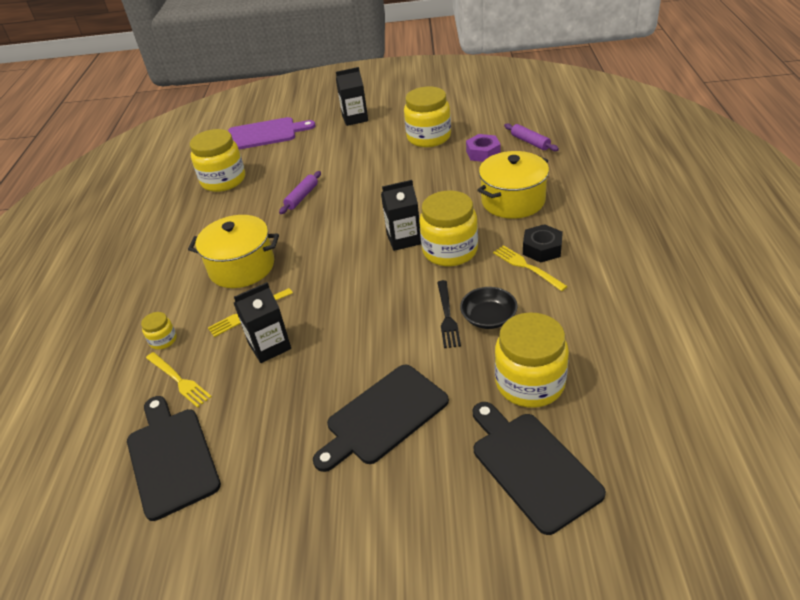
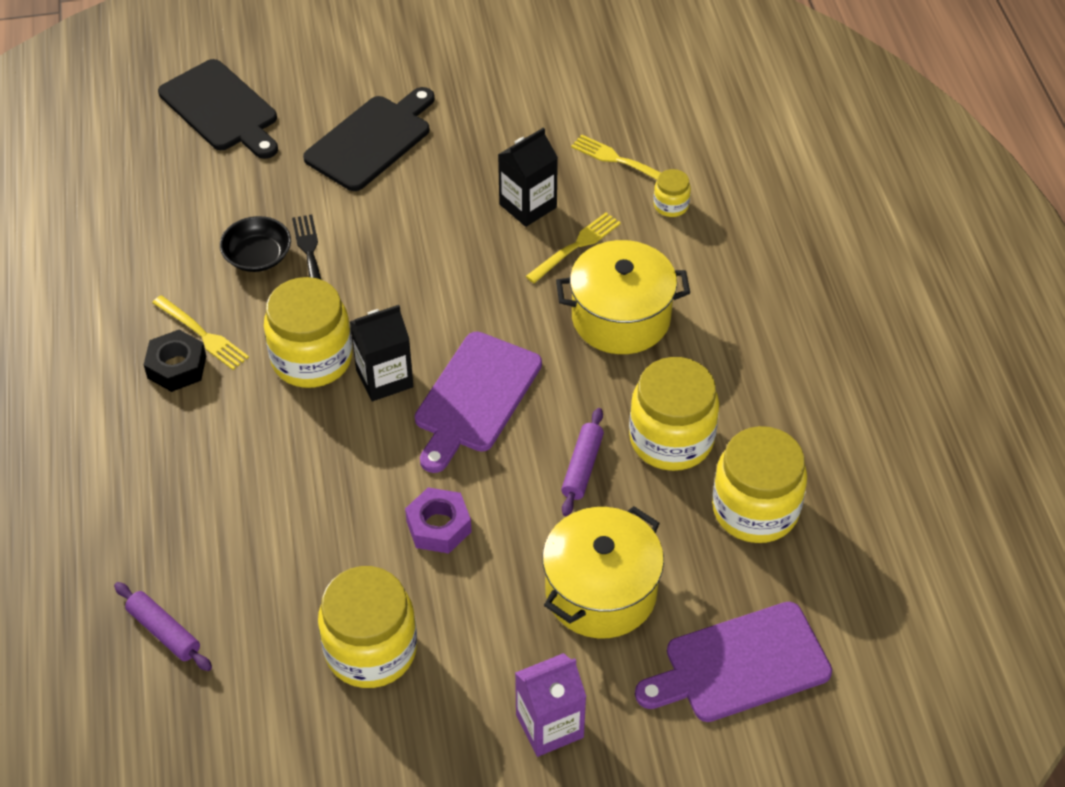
camera: 165 degrees right, 10 degrees up
(171, 457) = (582, 90): black cutting board -> none
(350, 228) = (475, 397): none -> purple cutting board
(355, 118) = (549, 726): black carton -> purple carton
(483, 153) = (258, 596): purple nut -> purple nut (438, 526)
(513, 201) = (211, 465): yellow pot -> yellow pot (601, 592)
(530, 383) = (215, 183): yellow jar -> yellow jar (671, 439)

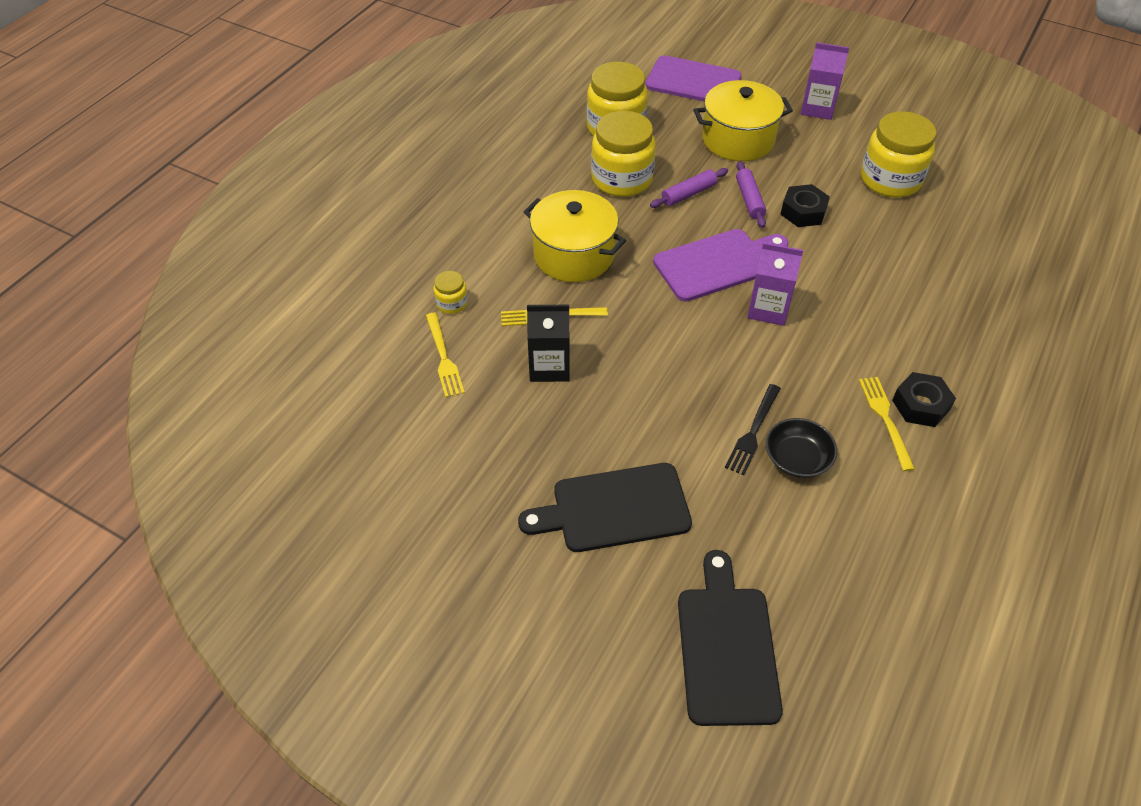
camera: 140 degrees left, 0 degrees up
(164, 631) = (1015, 249): purple rolling pin -> purple rolling pin (749, 200)
(312, 358) = (810, 351): yellow jar -> none
(384, 378) = (768, 309): black carton -> purple carton
(438, 526) = (803, 212): purple nut -> black nut

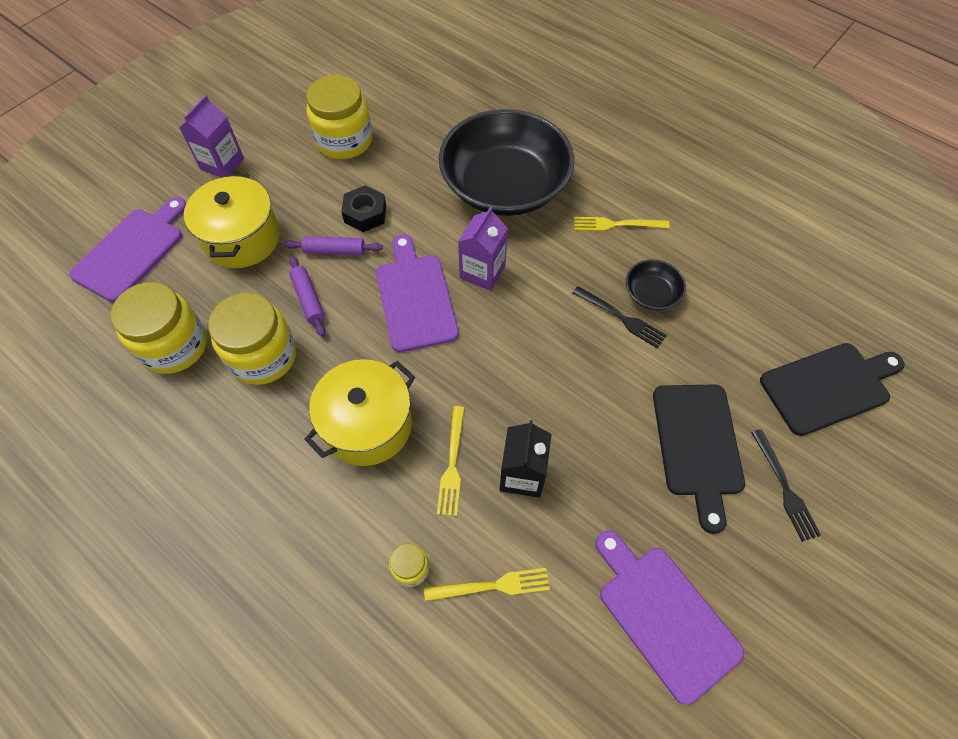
camera: 80 degrees left, 10 degrees up
(432, 485) = (664, 616): none -> purple cutting board
(582, 593) = (784, 488): none -> black fork
(727, 647) = (828, 387): black cutting board -> black cutting board turned 150 degrees clockwise
(893, 312) = (505, 186): none -> black bowl
(920, 405) = (605, 198): black nut -> none

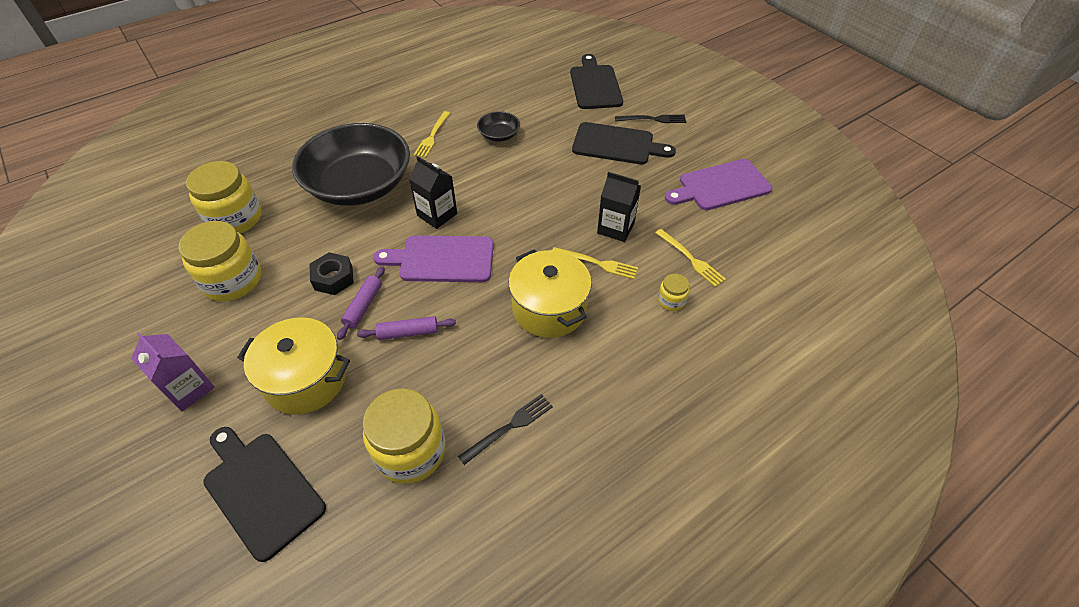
camera: 75 degrees left, 10 degrees down
(132, 251) = (261, 490): purple cutting board -> black cutting board
(263, 356) = (454, 375): yellow jar -> yellow jar (235, 219)
(482, 272) = (437, 214): purple carton -> black carton
(492, 586) = (691, 259): yellow fork -> yellow fork turned 135 degrees clockwise
(621, 318) = (512, 153): black fork -> black fork (509, 427)

